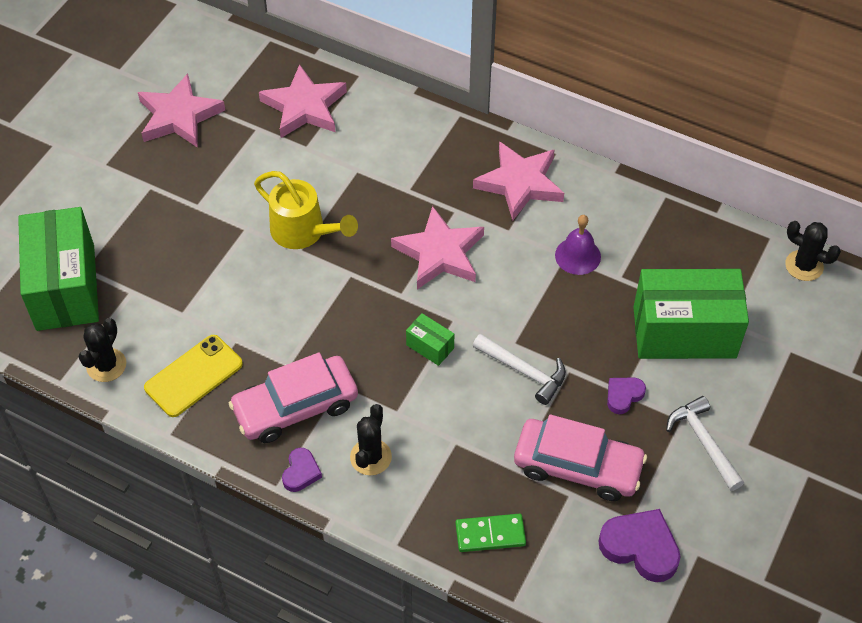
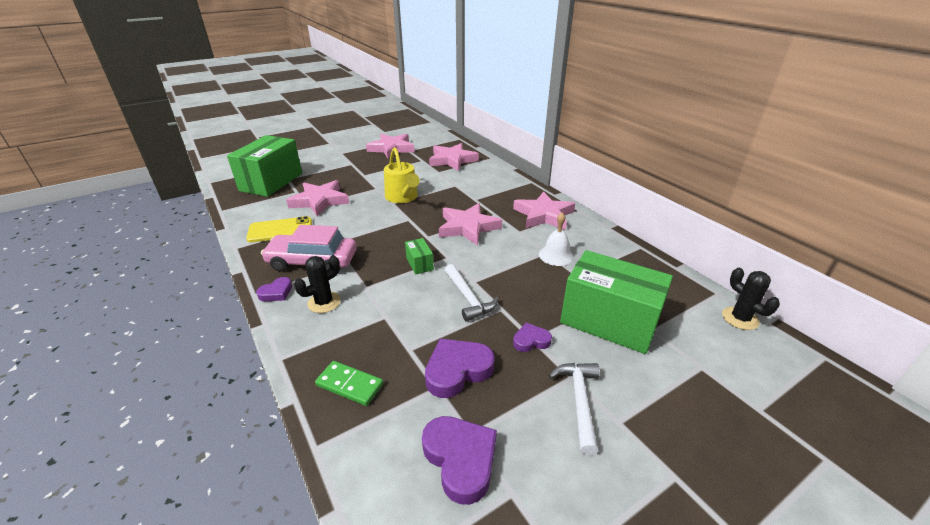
camera: 30 degrees right, 20 degrees down
(106, 365) = (248, 212): black cactus -> none
(189, 294) = (320, 201): none -> pink star
(577, 256) = (555, 255): purple bell -> white bell
(577, 466) = (457, 370): pink car -> purple heart

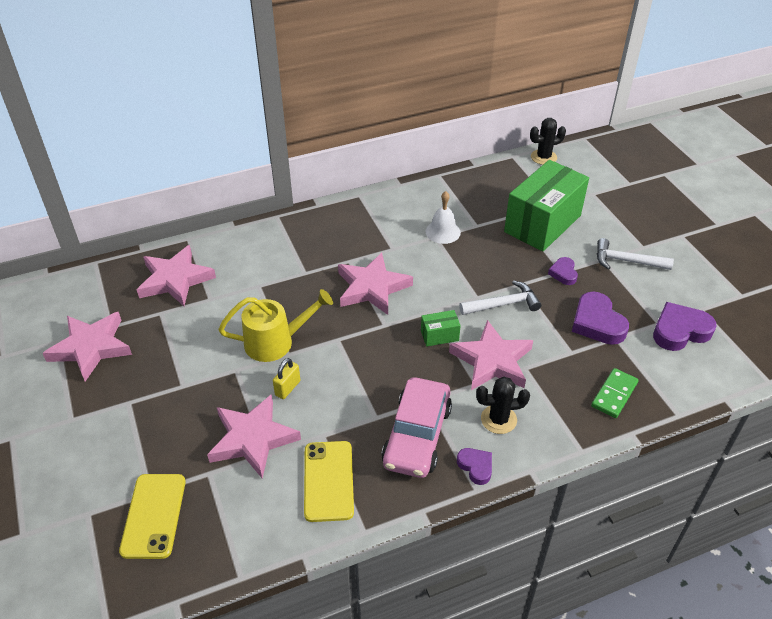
camera: 80 degrees left, 10 degrees up
(271, 182) = (153, 515): green box -> yellow phone
(324, 302) = (498, 419): black cactus -> black cactus turned 60 degrees counterclockwise
(361, 206) = (287, 388): none -> yellow padlock
(544, 215) = (362, 223): pink star -> pink star (492, 361)

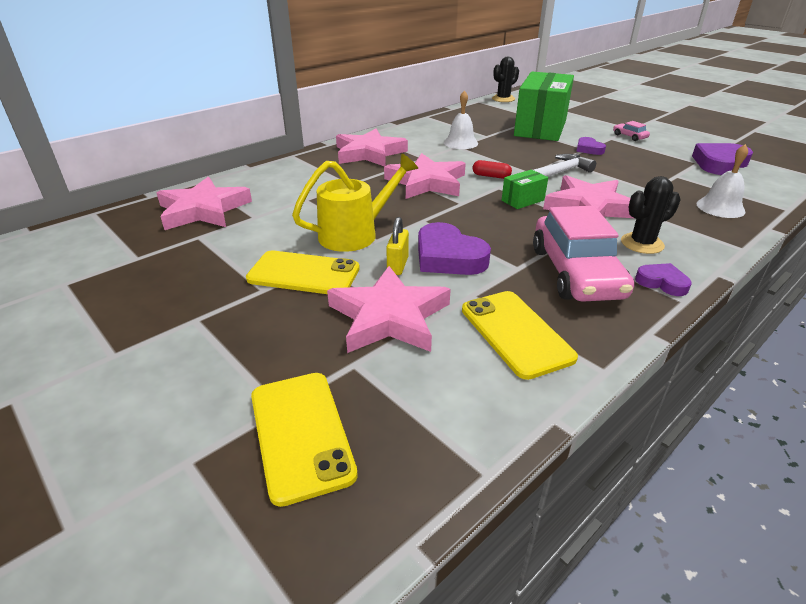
camera: 20 degrees left, 10 degrees down
(91, 347) = (116, 280): pink star -> pink star (369, 153)
(216, 377) = (303, 274): none -> yellow phone
(435, 293) = (491, 176): none -> red capsule
(597, 323) = (650, 170): purple heart -> purple heart (448, 257)
(614, 394) = (720, 207): green domino -> white bell
(626, 261) = (629, 136): white hammer -> pink car

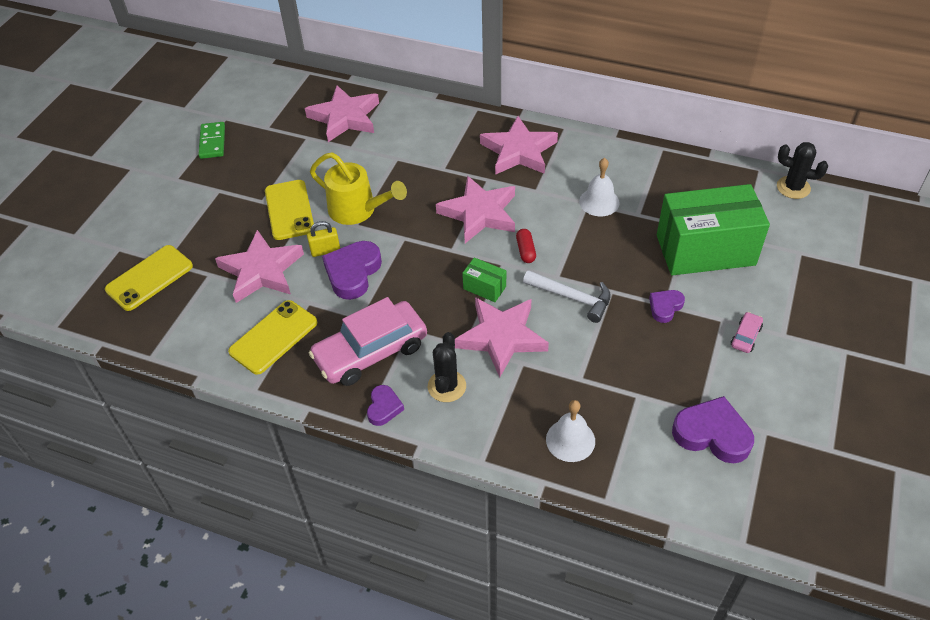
camera: 65 degrees right, 15 degrees up
(92, 303) = (212, 142): none -> green domino
(642, 243) = (447, 386): black cactus -> black cactus turned 60 degrees clockwise

